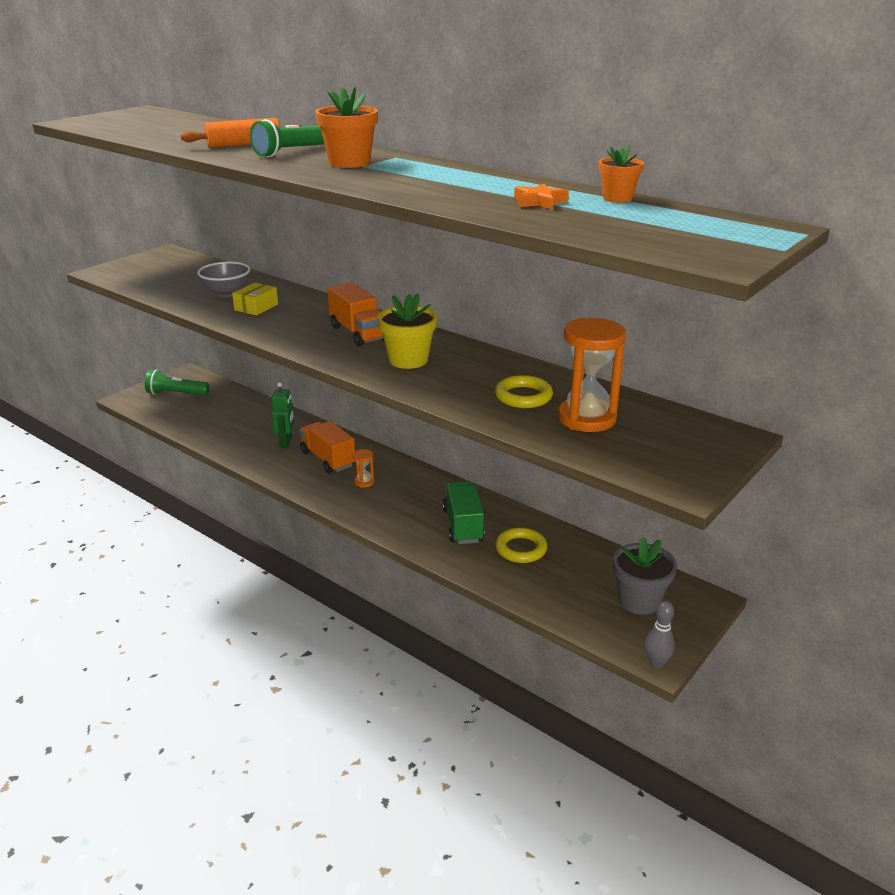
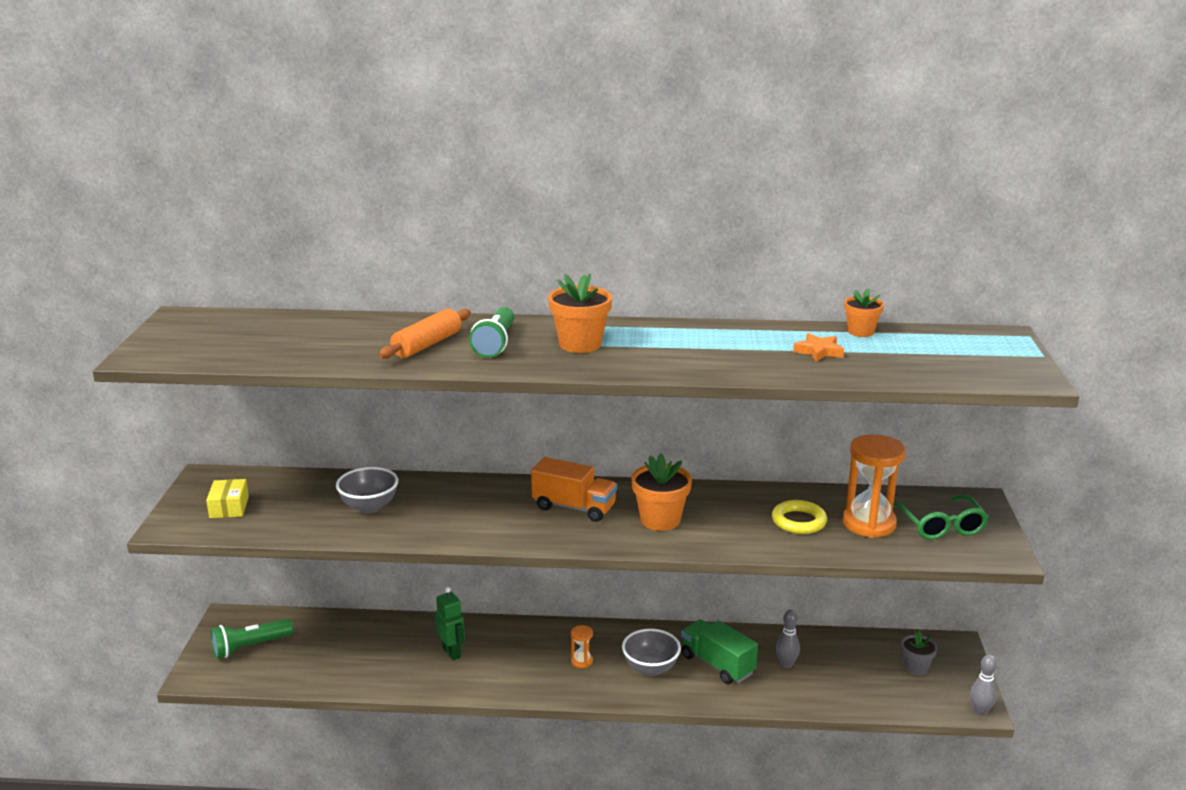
camera: 35 degrees left, 5 degrees down
(256, 307) = (428, 512): yellow box -> yellow box (229, 507)
(328, 459) = (517, 652): orange truck -> none
(407, 507) = (650, 668): none -> grey bowl
(408, 360) = (660, 520): yellow flower pot -> orange flower pot
(521, 549) = (786, 664): yellow ring -> grey bowling pin
(639, 601) = (916, 668): grey flower pot -> grey flower pot, size x0.62
(658, 443) = (941, 526): none -> green glasses

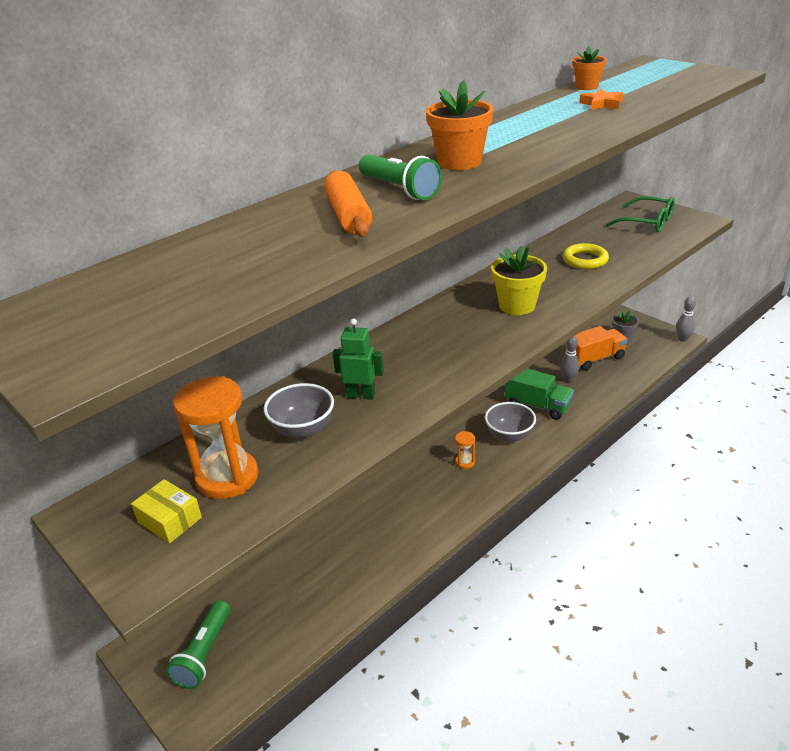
camera: 45 degrees left, 10 degrees up
(452, 652) = (374, 524): green robot -> green robot (361, 395)
(574, 507) = (450, 332): orange truck -> orange truck (594, 359)
(660, 520) = (517, 306): orange flower pot -> yellow flower pot
(717, 664) = (537, 405): green truck -> green truck turned 150 degrees counterclockwise
(869, 523) = (617, 241): orange hourglass -> orange hourglass (227, 477)

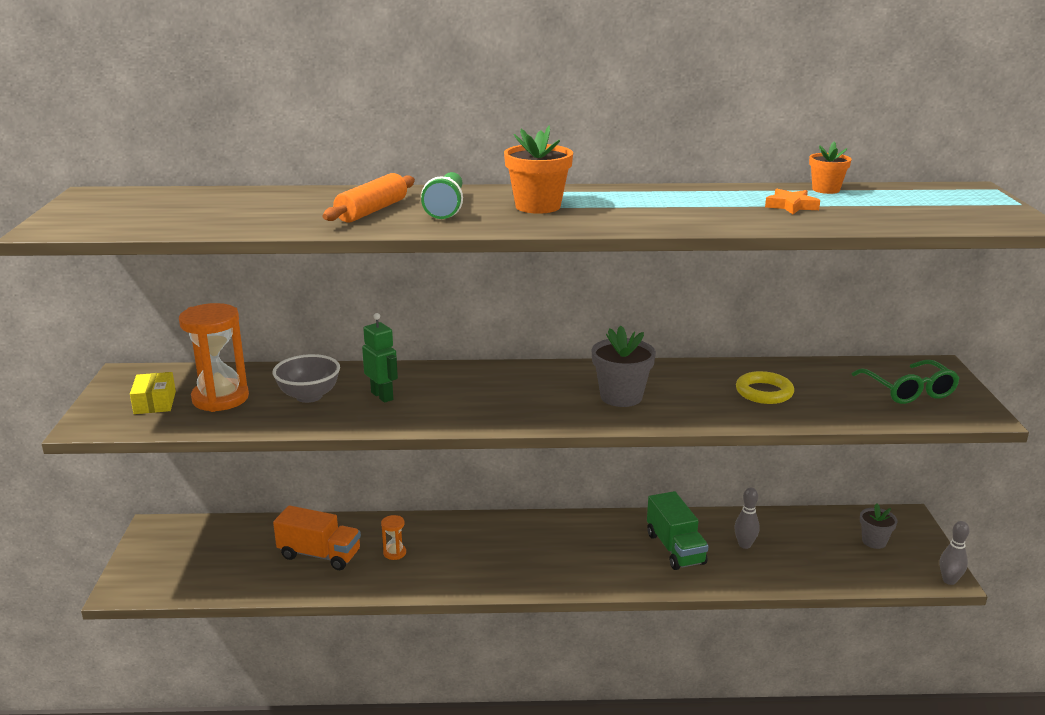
camera: 40 degrees right, 10 degrees down
(204, 653) = (181, 556): green flashlight -> none
(465, 462) = (535, 552): orange hourglass -> orange hourglass (394, 553)
(509, 435) = (608, 556): grey bowl -> none
(517, 306) = (621, 397): yellow flower pot -> grey flower pot
(594, 359) = (805, 543): orange truck -> orange truck (319, 555)

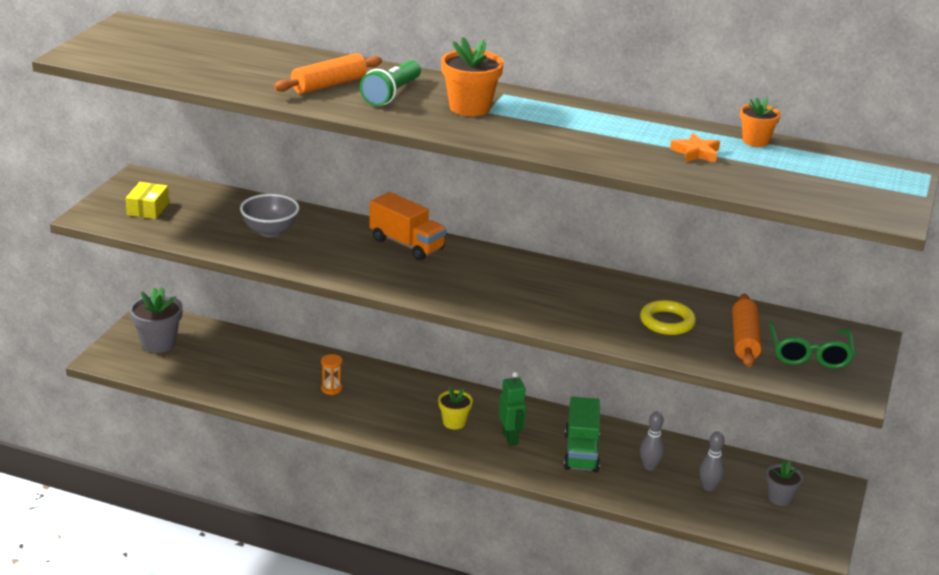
camera: 20 degrees right, 5 degrees up
(220, 398) = (200, 217): orange hourglass -> none
(319, 555) = (269, 374): orange truck -> orange truck (407, 244)
(382, 396) = (329, 245): green robot -> green robot (510, 438)
(538, 553) = (454, 422): none -> yellow flower pot
(621, 397) = (532, 295): grey flower pot -> grey flower pot (158, 343)
(844, 391) = (744, 340): none -> orange rolling pin
(949, 580) = (821, 551): grey bowling pin -> grey bowling pin (709, 487)

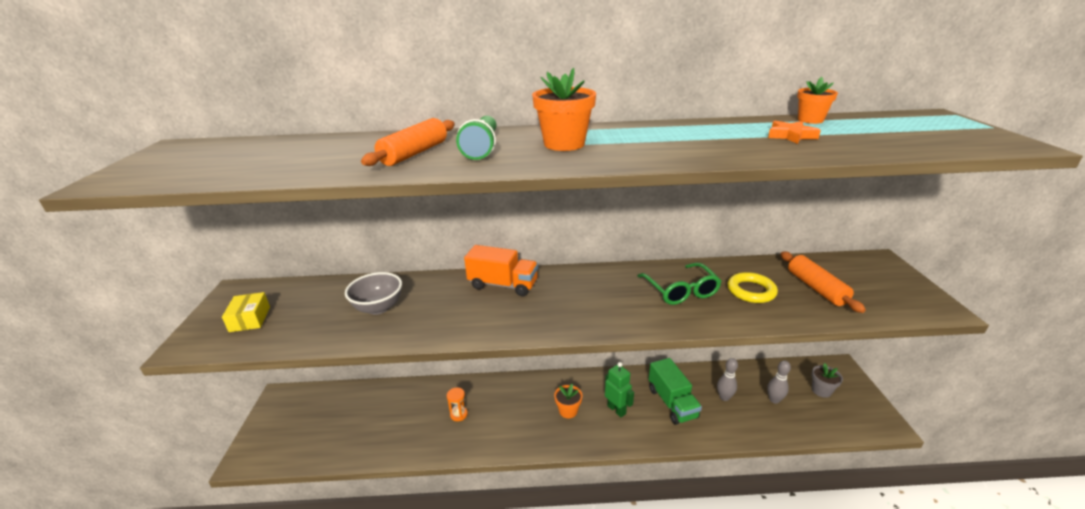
camera: 20 degrees left, 0 degrees up
(158, 343) = (294, 421): grey flower pot -> none
(454, 422) = (568, 411): yellow flower pot -> orange flower pot
(809, 354) = (869, 286): green glasses -> green glasses (681, 291)

